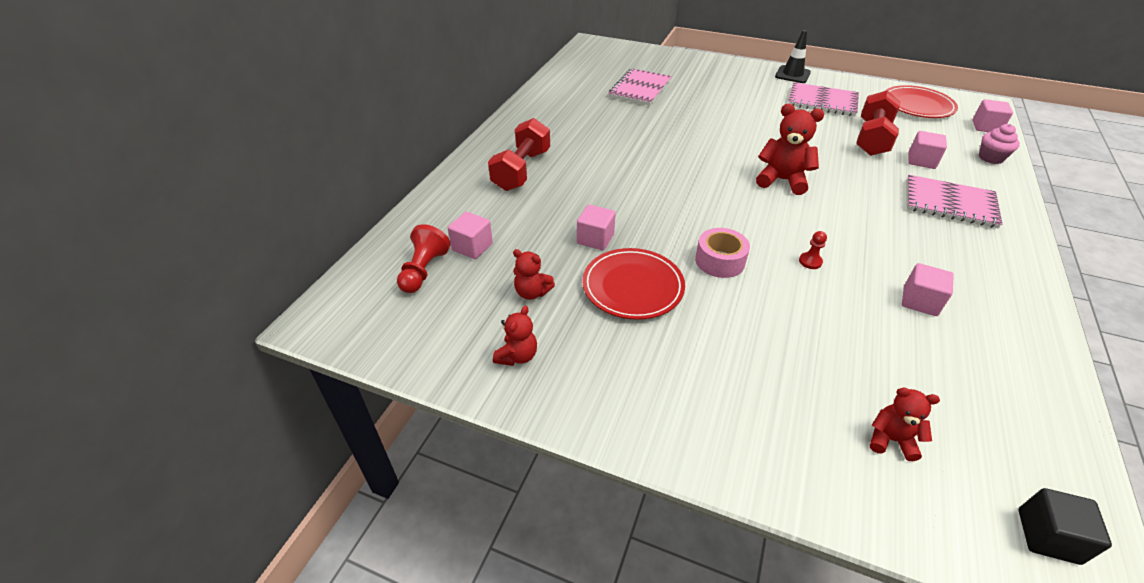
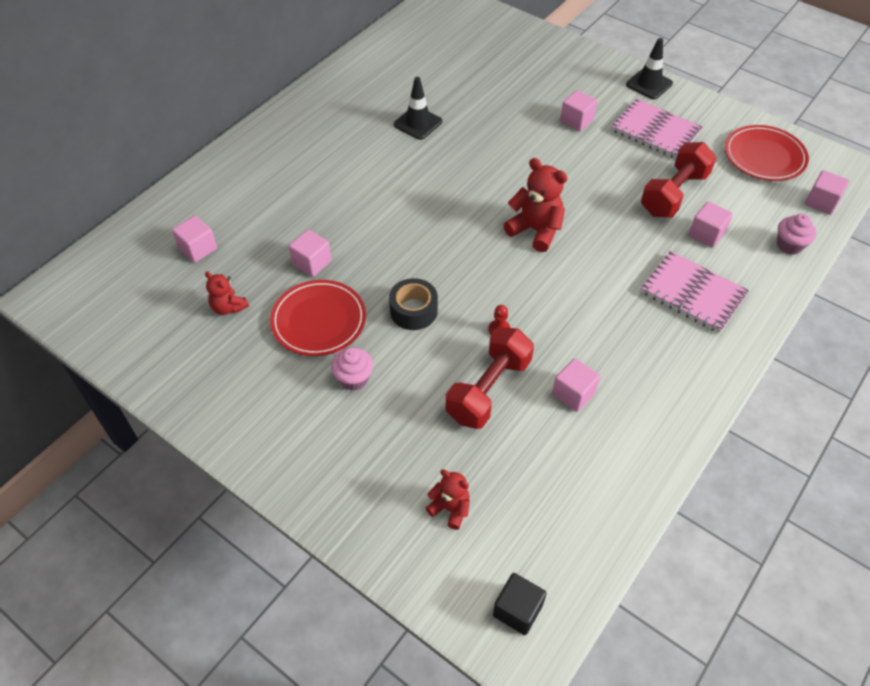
camera: 15 degrees right, 10 degrees up
(424, 270) = (147, 265): red pawn -> none
(517, 356) = (189, 365): red teddy bear -> none
(522, 170) = (282, 168): red dumbbell -> red dumbbell (489, 389)
(626, 122) = (418, 123): none -> black traffic cone
(640, 89) = (459, 77): pink notebook -> none
(702, 332) = (354, 379): none -> pink cupcake
(720, 261) = (413, 311): pink tape -> black tape
(755, 103) = (576, 121): none -> pink cube

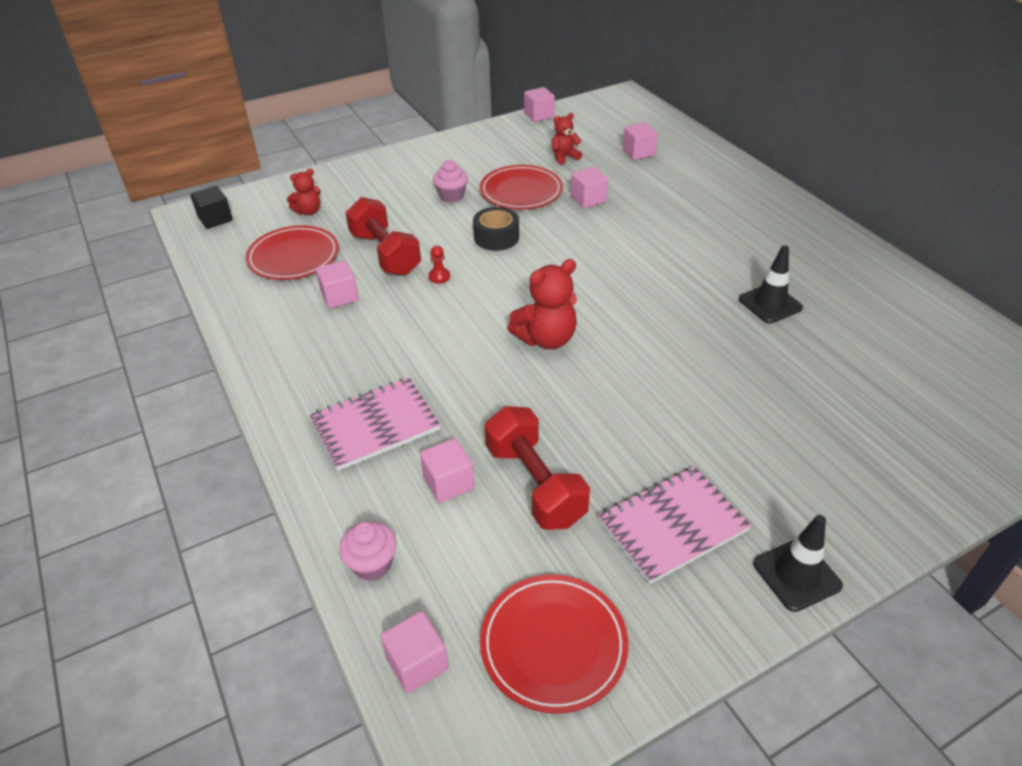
camera: 115 degrees right, 10 degrees down
(539, 471) = (293, 257): none -> red plate
(576, 121) = (728, 445): pink cube -> pink cube (539, 115)

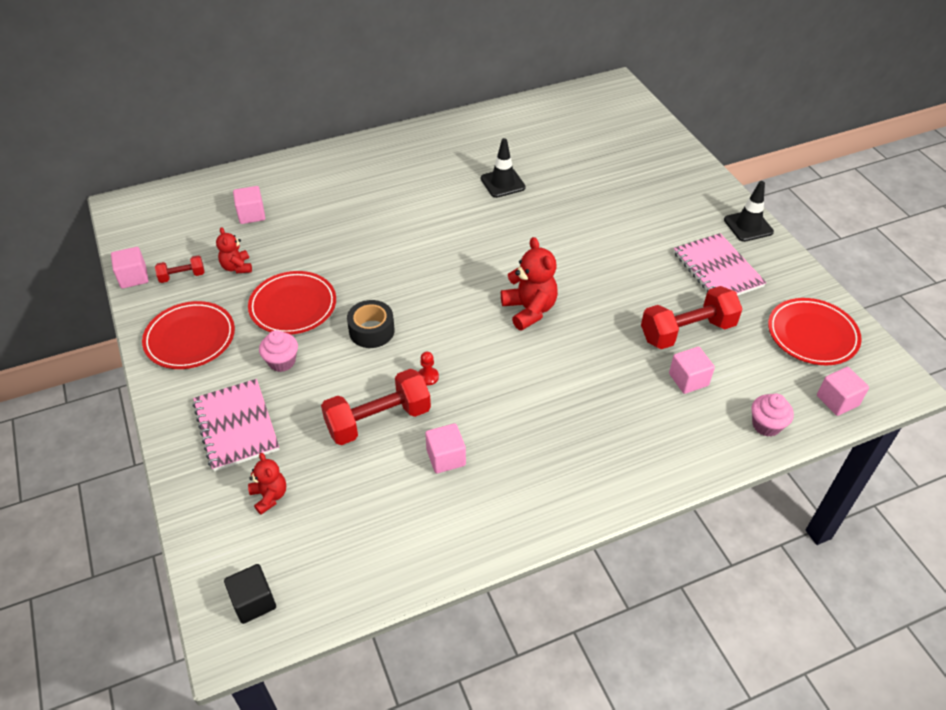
camera: 85 degrees left, 5 degrees up
(293, 257) = (363, 504): red plate -> red plate (190, 338)
(375, 425) = (628, 425): pink notebook -> pink notebook (236, 426)
(546, 135) = (182, 276): none -> red dumbbell
(588, 199) = (325, 260): pink cube -> none

